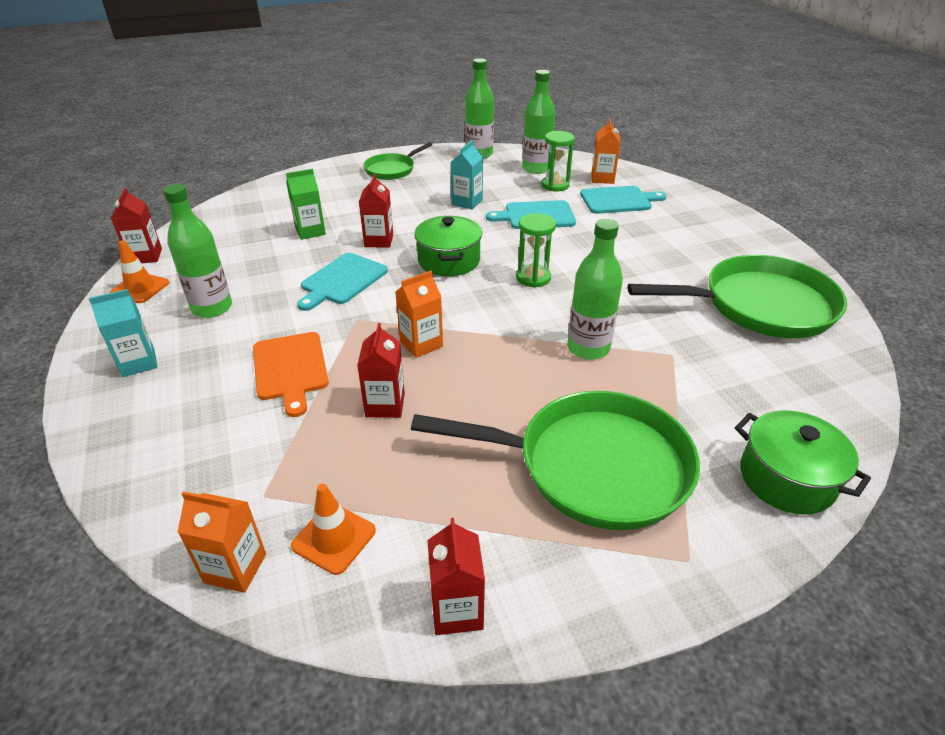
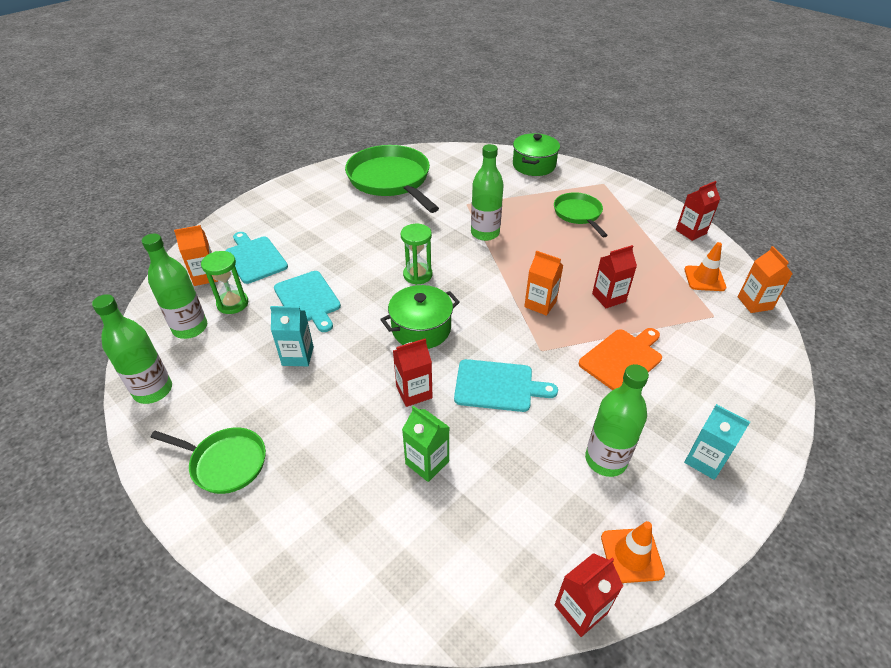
camera: 115 degrees left, 5 degrees up
(592, 466) = (578, 214): green pan -> green pan, size x0.54

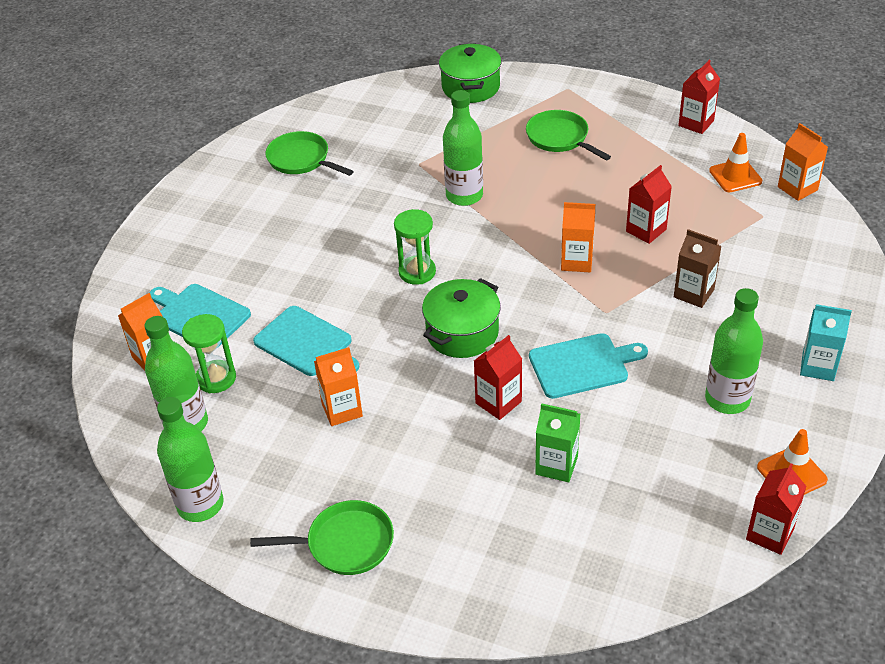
camera: 20 degrees left, 0 degrees up
(298, 356) = (342, 410): turquoise carton -> orange carton
(391, 180) = (301, 159): green pan -> green pan, size x0.54
(622, 359) = (693, 293): orange cutting board -> brown carton

